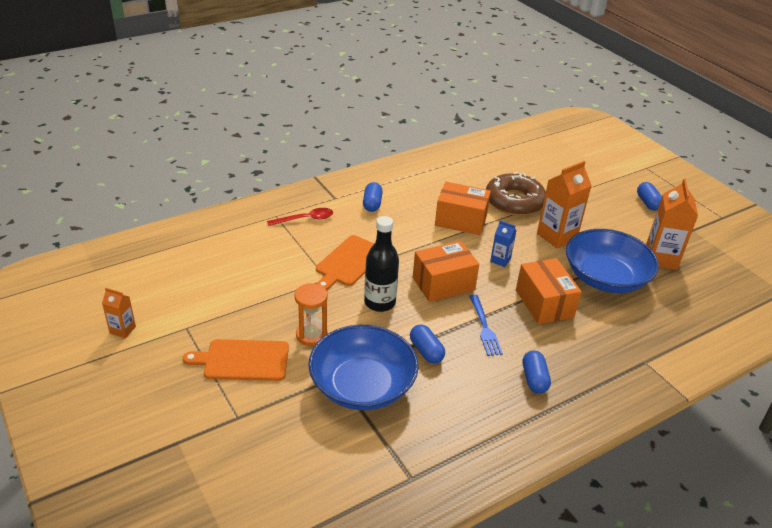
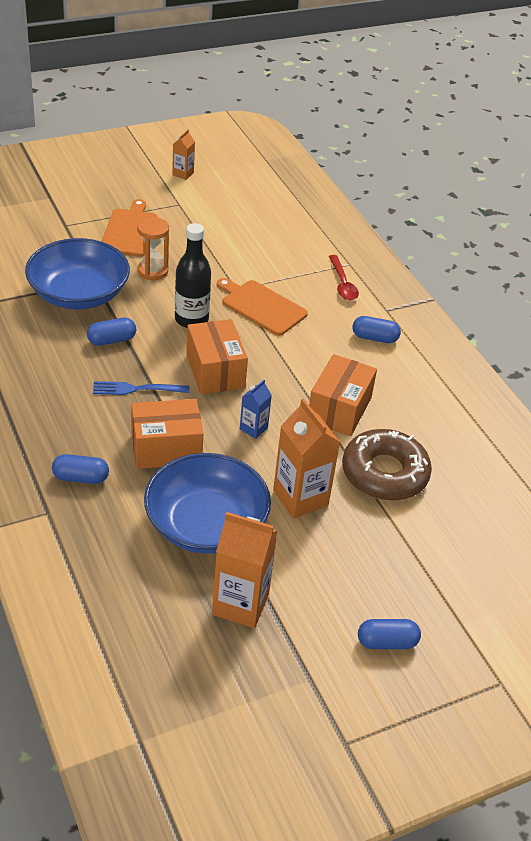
camera: 95 degrees right, 5 degrees up
(534, 379) = (50, 409): blue capsule -> blue capsule (81, 477)

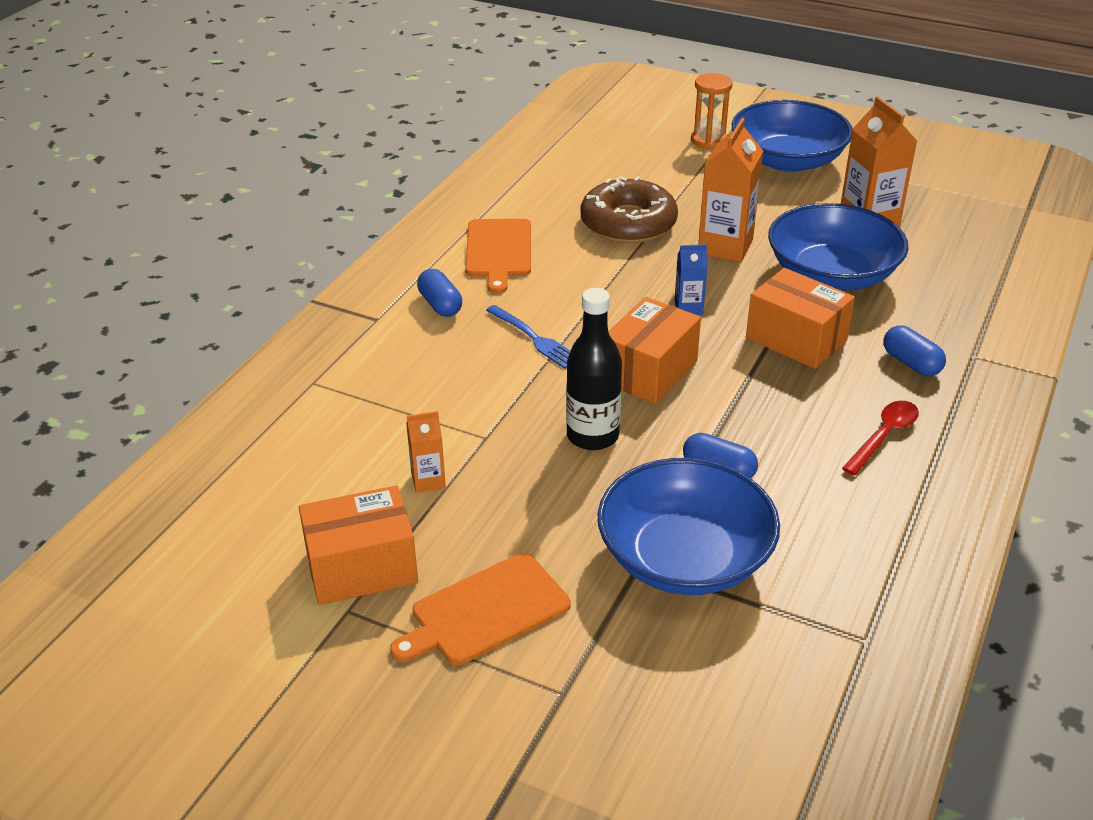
camera: 125 degrees left, 5 degrees down
(137, 389) = (757, 403): blue fork -> blue fork (534, 338)
(152, 271) = (546, 526): orange hourglass -> orange hourglass (708, 141)
(183, 174) = (246, 666): orange carton -> orange carton (428, 480)
(261, 306) = (493, 400): orange cutting board -> orange cutting board (498, 251)
(339, 409) = (585, 277): orange box -> orange box (361, 567)
(342, 284) = (364, 368): red spoon -> red spoon (884, 436)
(387, 642) = (787, 160): blue capsule -> blue bowl

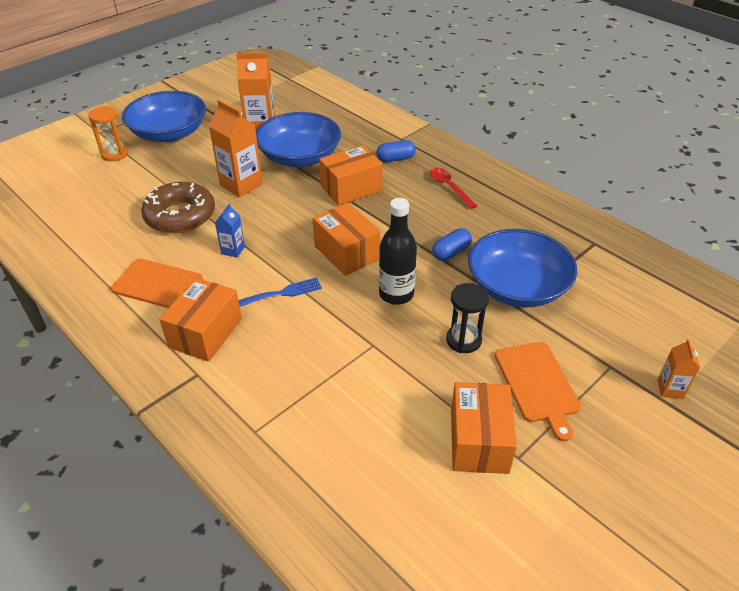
camera: 70 degrees left, 5 degrees up
(428, 480) = (404, 385): orange carton -> orange carton (670, 389)
(440, 305) = (205, 333): blue capsule -> orange box
(536, 519) = (463, 340): none -> black hourglass
(688, 308) = (293, 218): blue carton -> blue carton (233, 250)

